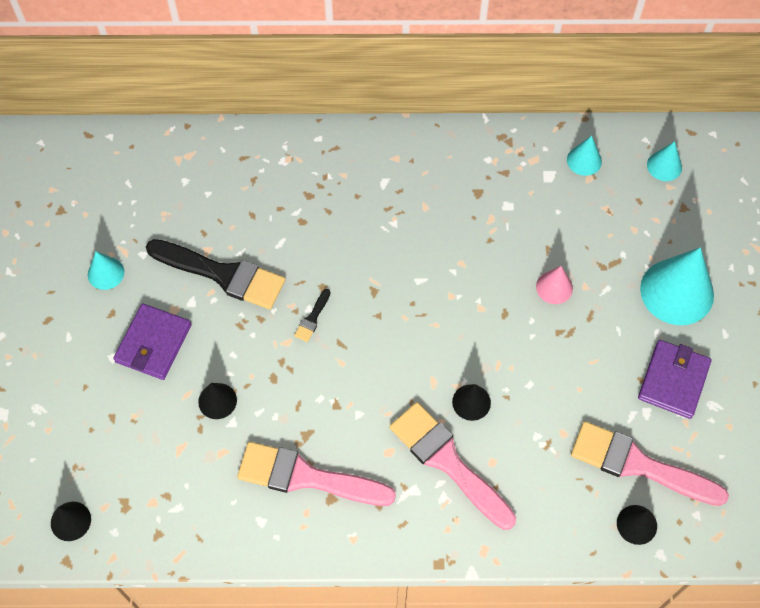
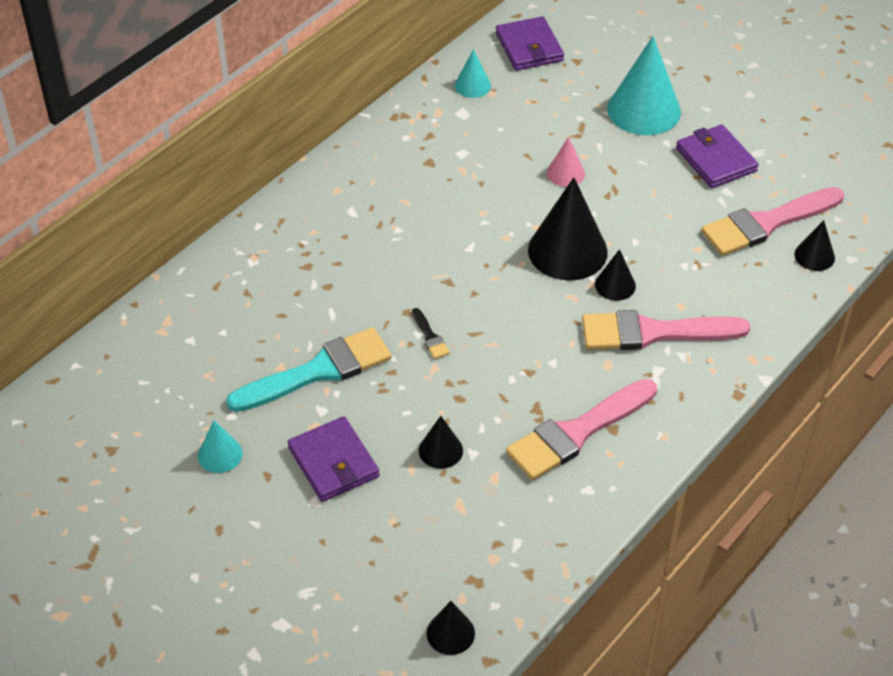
camera: 50 degrees left, 15 degrees down
(222, 274) = (318, 371): black brush -> turquoise brush
(476, 346) = (567, 251): none -> black cone
(664, 166) = (529, 47): turquoise cone -> purple wallet

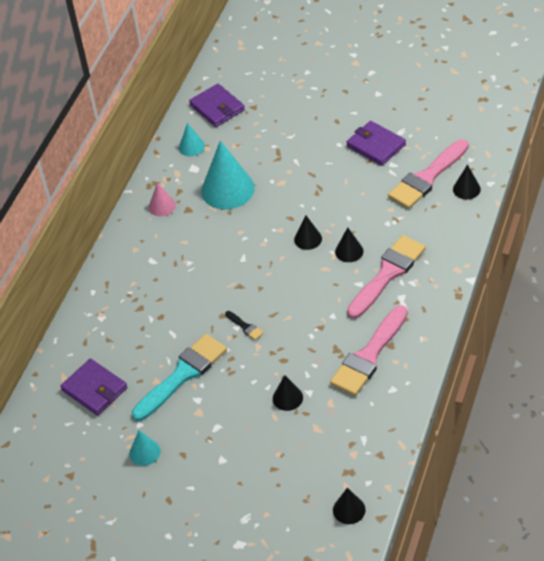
camera: 15 degrees left, 0 degrees up
(333, 462) = (222, 430): purple wallet -> purple wallet (94, 389)
(565, 173) = (282, 187): pink cone -> pink cone (162, 206)
(567, 251) = (308, 239): black cone -> black cone, size x0.50
(644, 110) = (314, 127): turquoise cone -> turquoise cone (227, 189)
(653, 332) = (387, 274): pink brush -> pink brush turned 150 degrees clockwise

